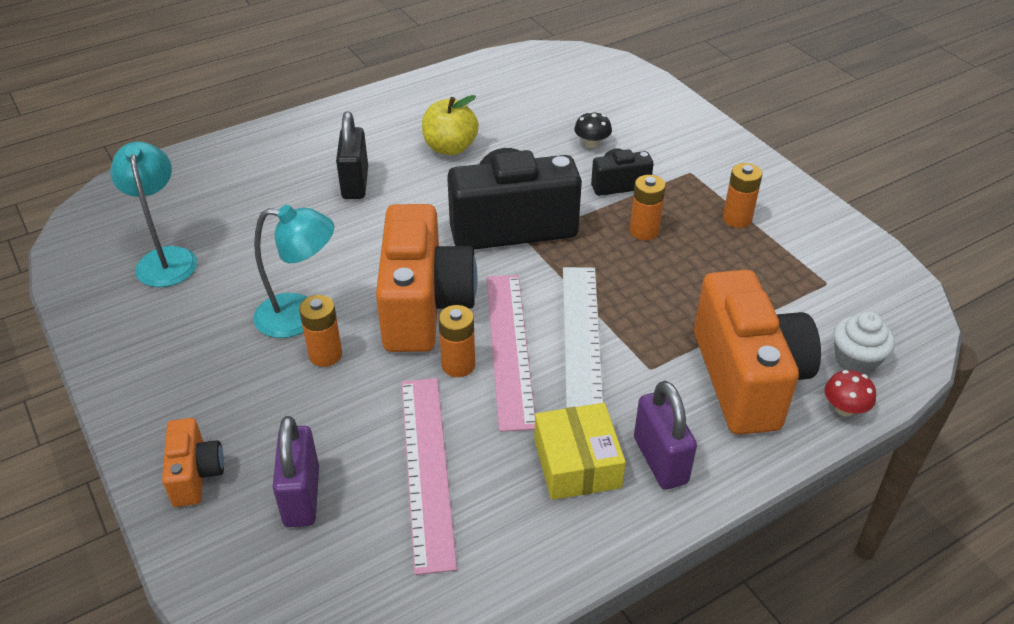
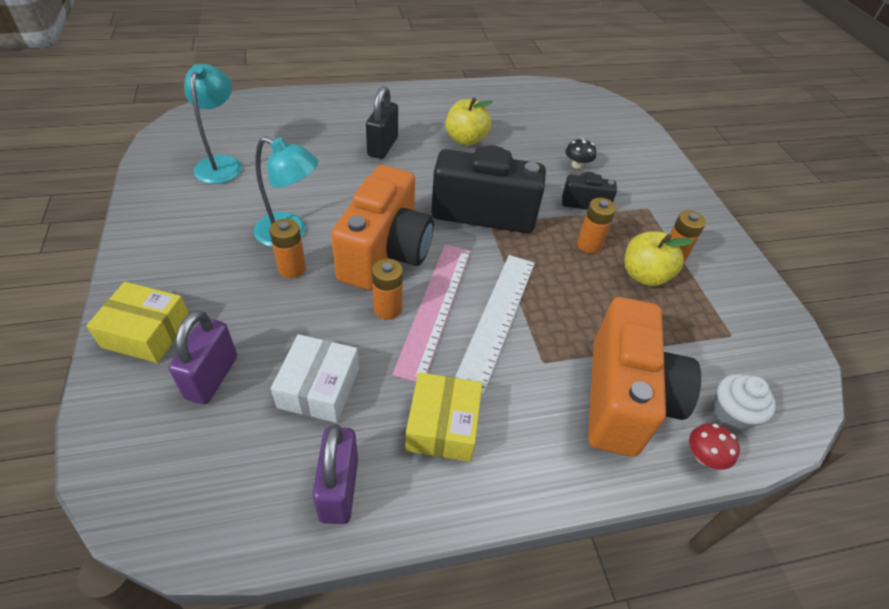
camera: 15 degrees right, 5 degrees up
(196, 474) = (146, 332): orange camera -> yellow box
(426, 469) = (319, 388): pink ruler -> white box
(660, 460) = (515, 447): purple padlock -> purple padlock (339, 489)
(716, 247) = (644, 275): none -> yellow apple

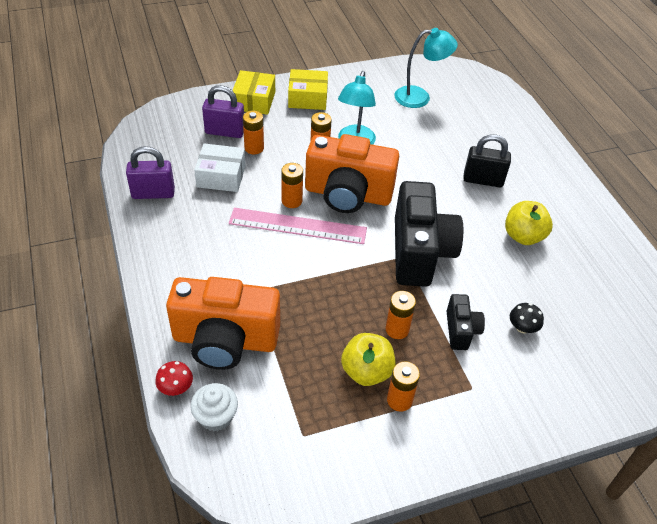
camera: 85 degrees right, 0 degrees up
(265, 341) = (254, 148): none -> orange battery
(442, 425) = (196, 235): yellow box -> yellow box (307, 98)
(497, 318) = (293, 262): white ruler -> none

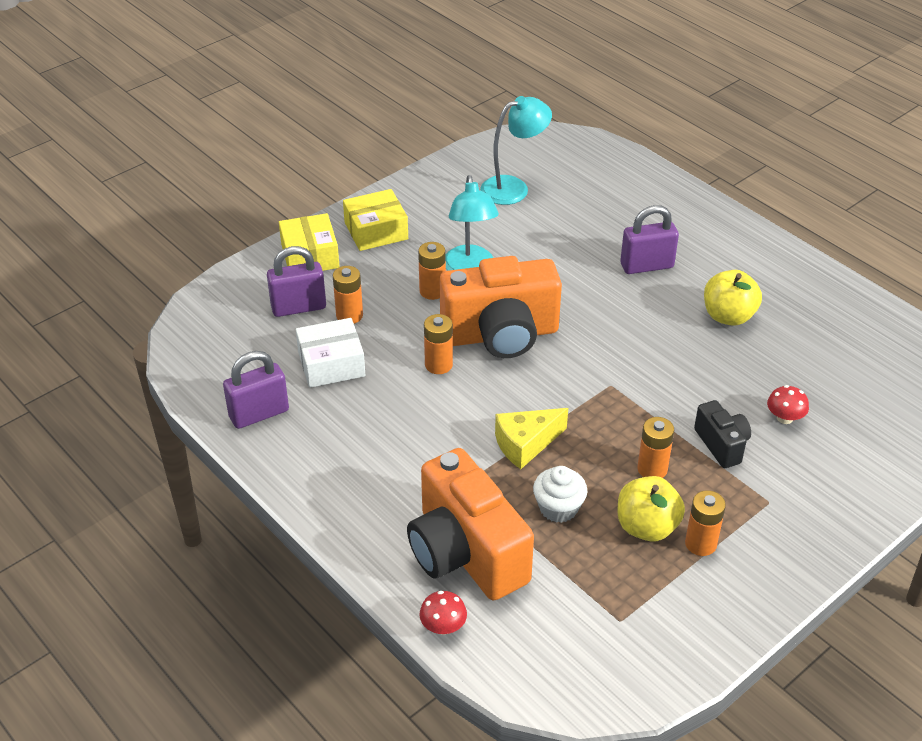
camera: 20 degrees left, 5 degrees down
(216, 417) = (510, 639): white cupcake -> white cupcake (558, 508)
(225, 340) = (465, 553): orange camera -> orange camera turned 75 degrees clockwise
(297, 226) = (465, 392): pink ruler -> none
(316, 277) = (525, 444): none -> yellow cheese
(420, 252) = (625, 374): black camera -> none
(483, 180) = (646, 266): black padlock -> purple padlock
(522, 327) = (784, 418): black mushroom -> red mushroom

